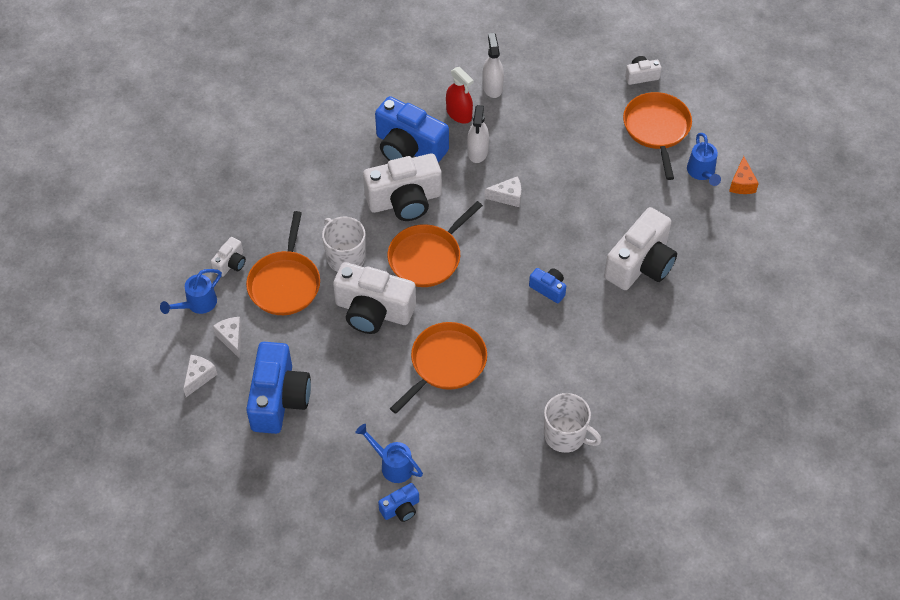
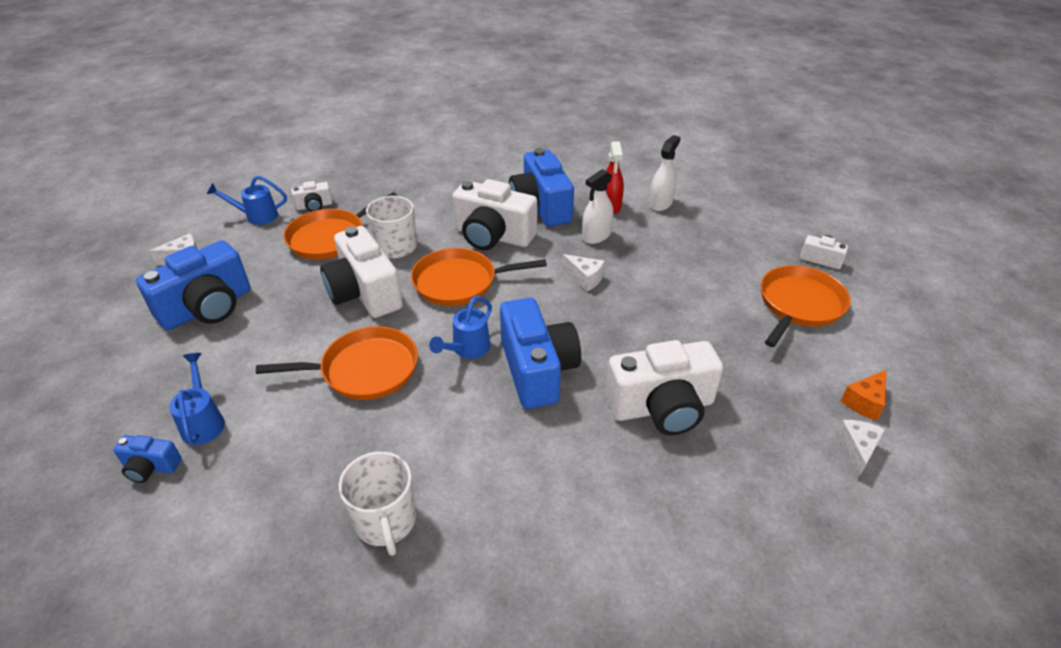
camera: 40 degrees right, 15 degrees down
(231, 338) = (243, 248): white cheese -> white cheese (856, 451)
(548, 289) = (537, 370): blue camera -> blue camera, size x2.12
(702, 173) = (819, 366): blue watering can -> blue watering can (467, 349)

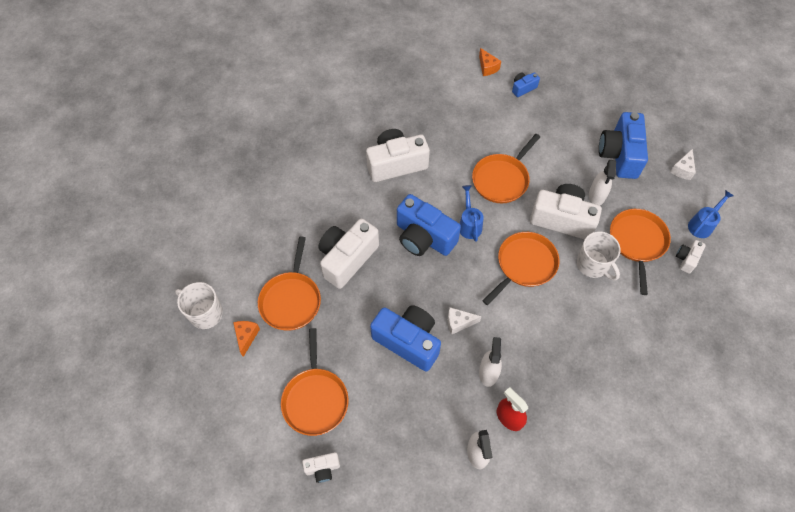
camera: 140 degrees right, 20 degrees up
(131, 548) = (487, 67): none -> orange cheese
(203, 421) = (532, 113): blue watering can -> none
(297, 290) = (597, 195): none -> white spray bottle
(385, 521) = (414, 131): white mug -> white mug (205, 313)
(493, 236) = (550, 319): white camera -> white camera (396, 164)
(541, 207) = (553, 376): blue camera -> blue camera (408, 341)
(776, 407) = (291, 300): none -> orange pan
(856, 451) = (240, 299): white cheese -> none

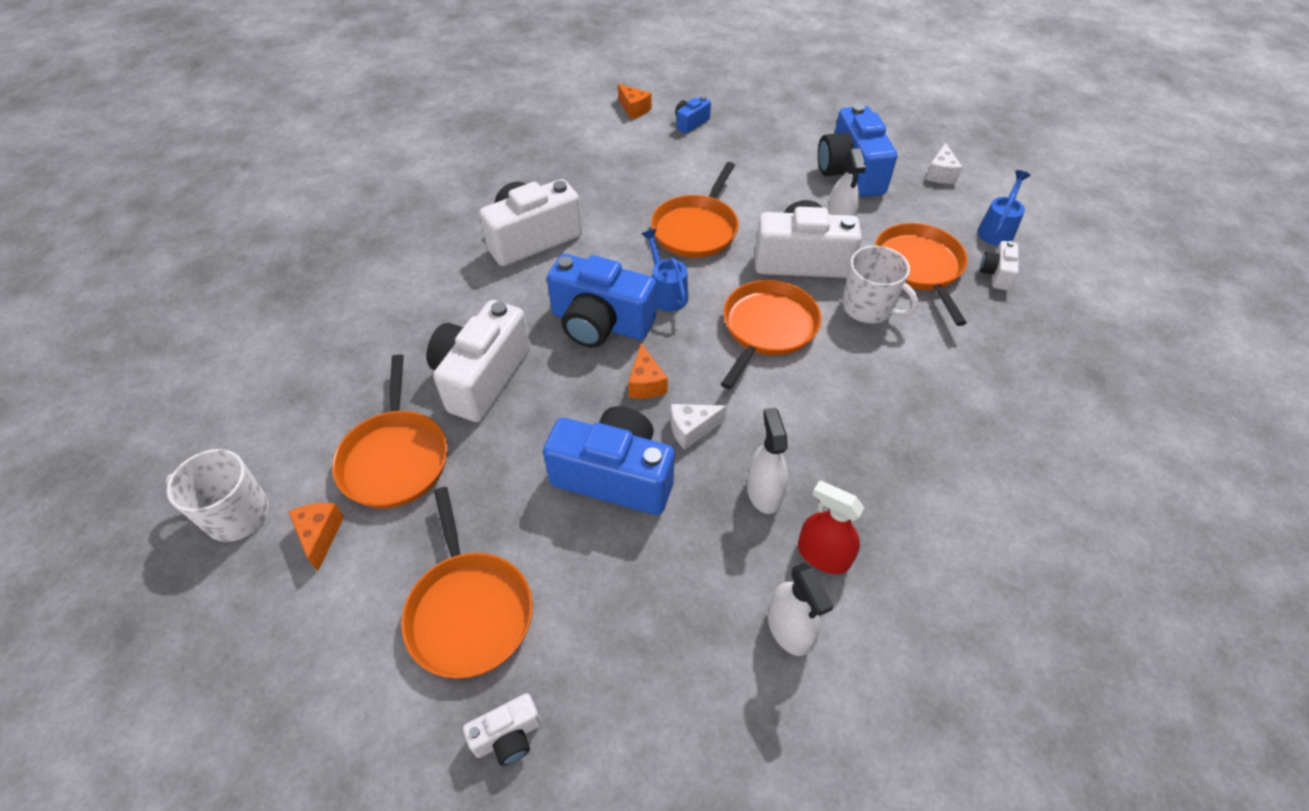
camera: 15 degrees left, 10 degrees down
(440, 286) = (646, 383): none -> orange cheese

